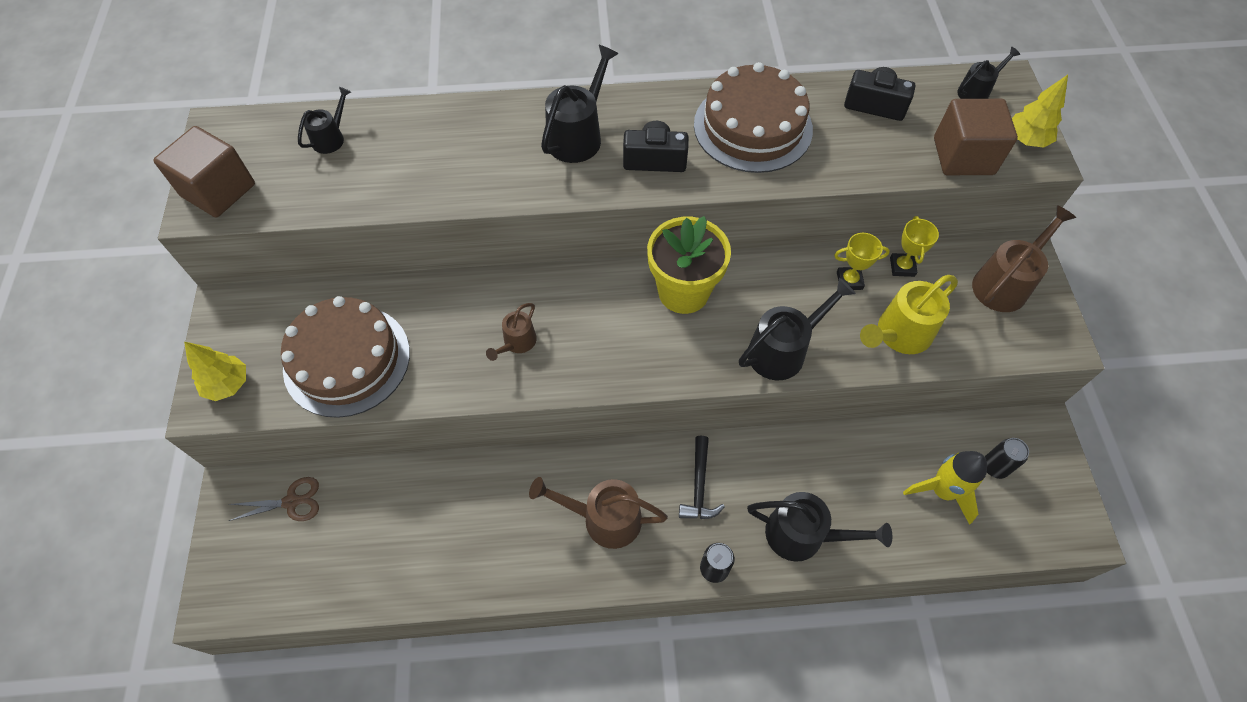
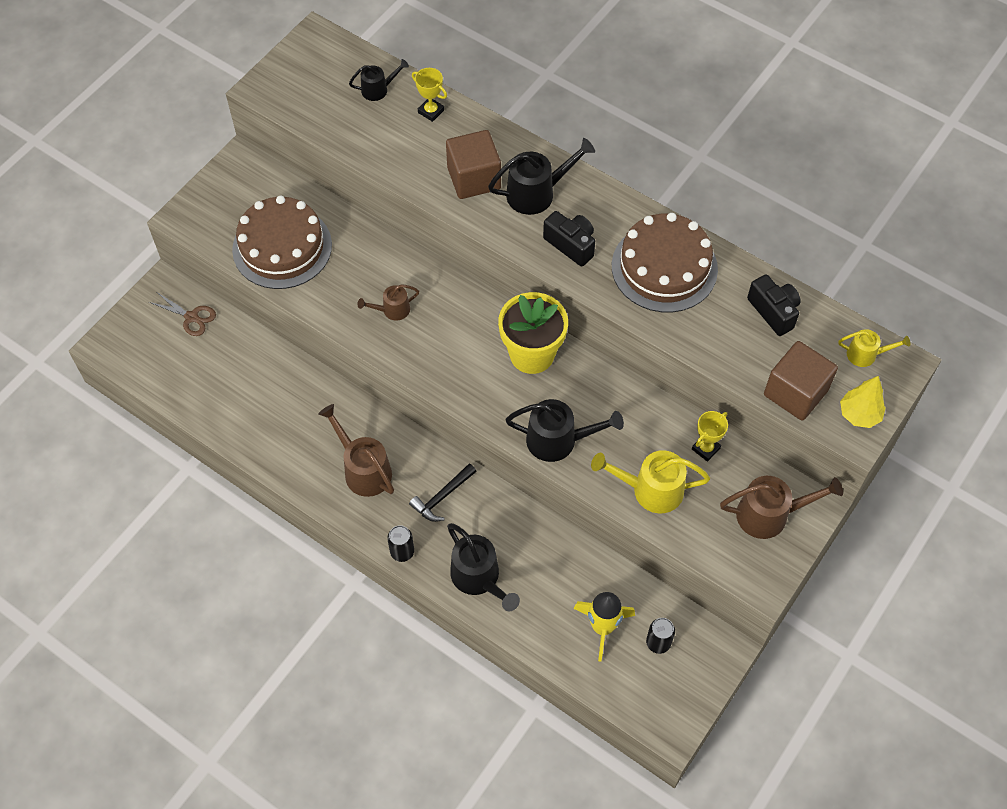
camera: 40 degrees right, 0 degrees up
(218, 190) = (283, 83): brown cube -> brown cube (474, 178)
(228, 384) = (204, 214): yellow tree -> none
(849, 280) = (656, 430): yellow trophy -> yellow trophy (431, 111)
(976, 91) = (866, 354): black watering can -> yellow watering can

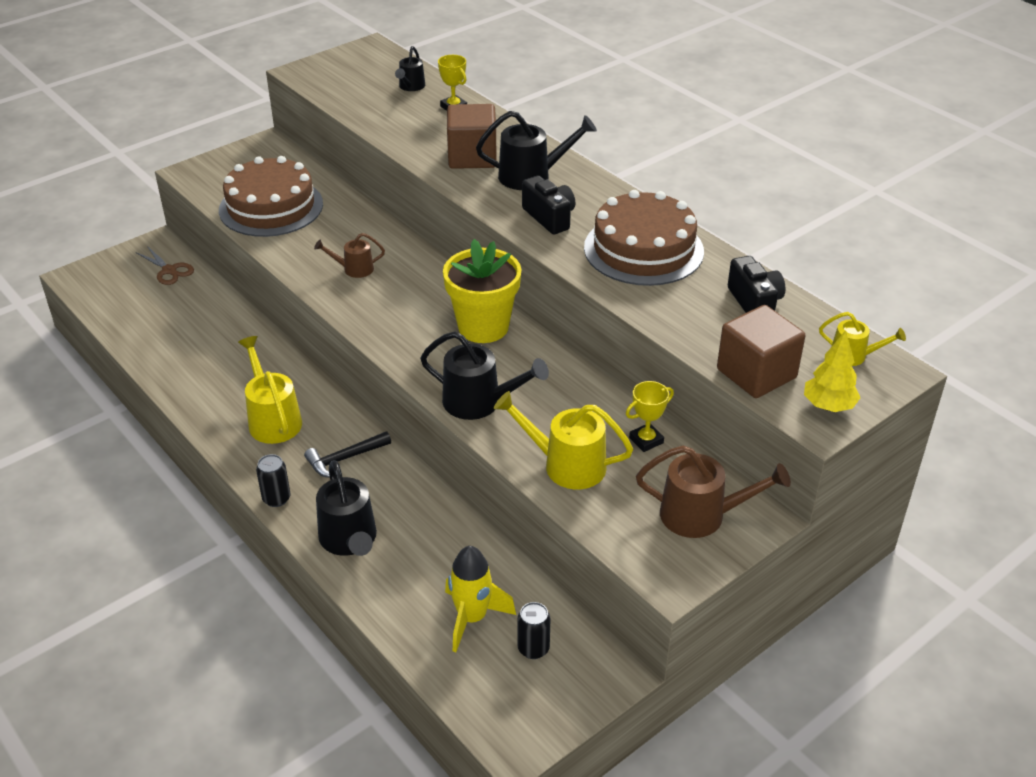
camera: 15 degrees right, 20 degrees down
(363, 469) = (272, 419): brown watering can -> yellow watering can
(378, 89) = (410, 87): black watering can -> black watering can turned 105 degrees clockwise

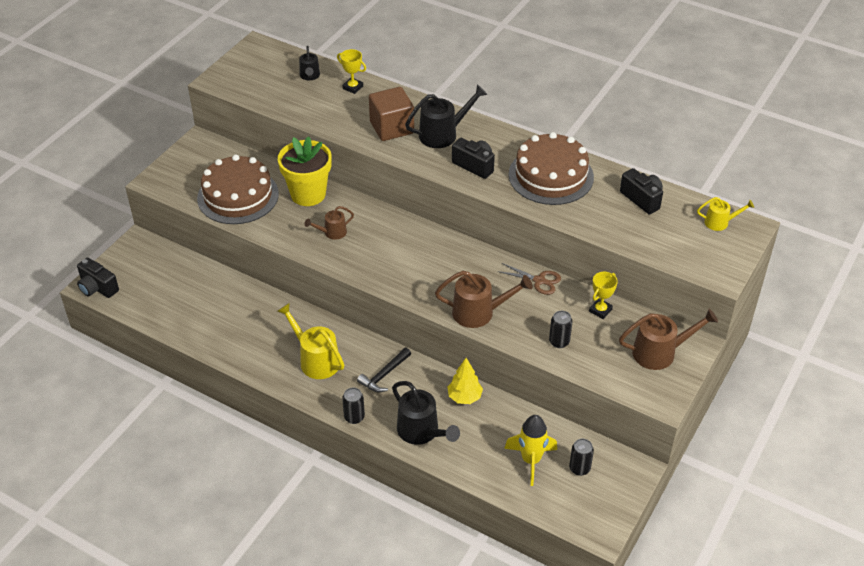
camera: 20 degrees left, 5 degrees up
(81, 280) = (97, 288): none -> black camera
(169, 270) = (162, 262): brown scissors -> brown scissors (539, 280)
(480, 402) = (479, 312): black watering can -> brown watering can
(483, 327) = (450, 255): yellow flower pot -> yellow flower pot (308, 194)
(565, 465) = (559, 342): yellow watering can -> black can
(756, 373) = (668, 251): brown cube -> none
(828, 406) = (721, 262): yellow tree -> yellow tree (464, 397)

